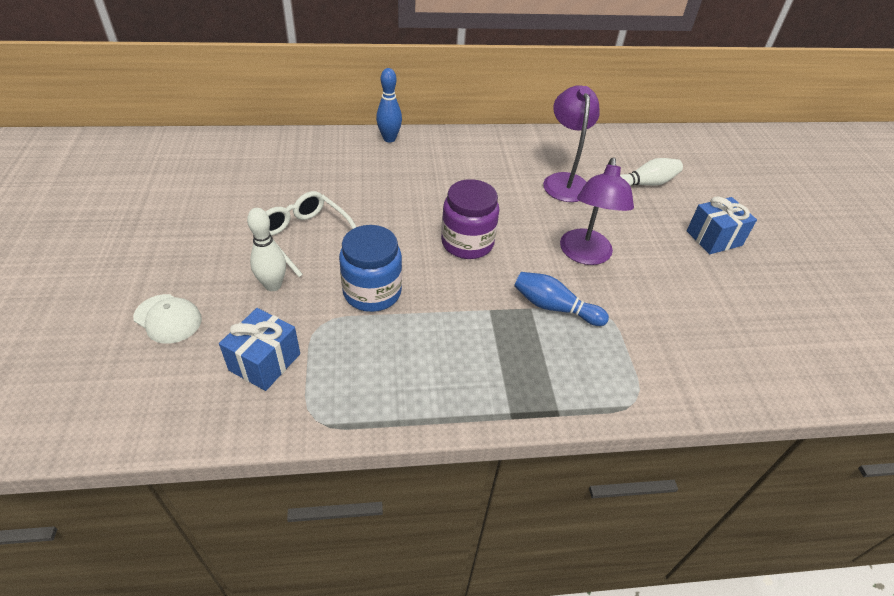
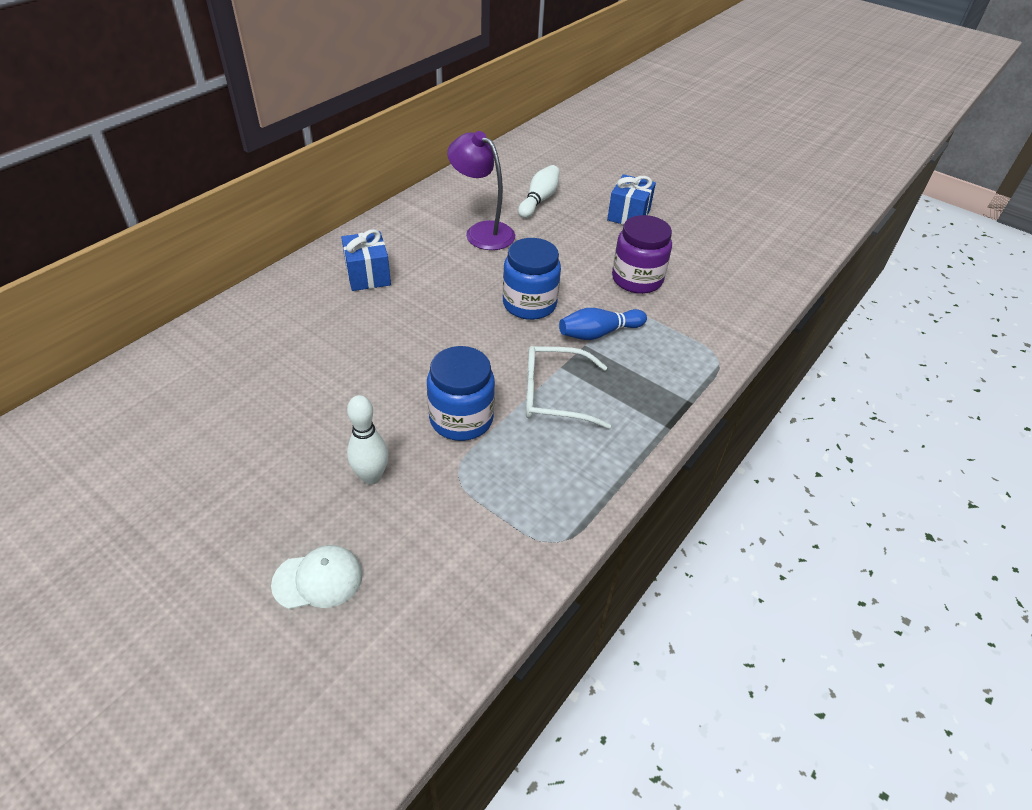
camera: 45 degrees left, 0 degrees up
(265, 362) = (457, 537): blue gift -> blue gift (368, 275)
(306, 237) = (338, 416): white glasses -> white glasses (555, 395)
(389, 139) = (286, 281): blue bowling pin -> none
(467, 243) = (478, 328): purple jar -> purple jar (637, 279)
(528, 251) = (529, 304): none -> blue jar
(585, 255) = (569, 281): purple lamp -> none

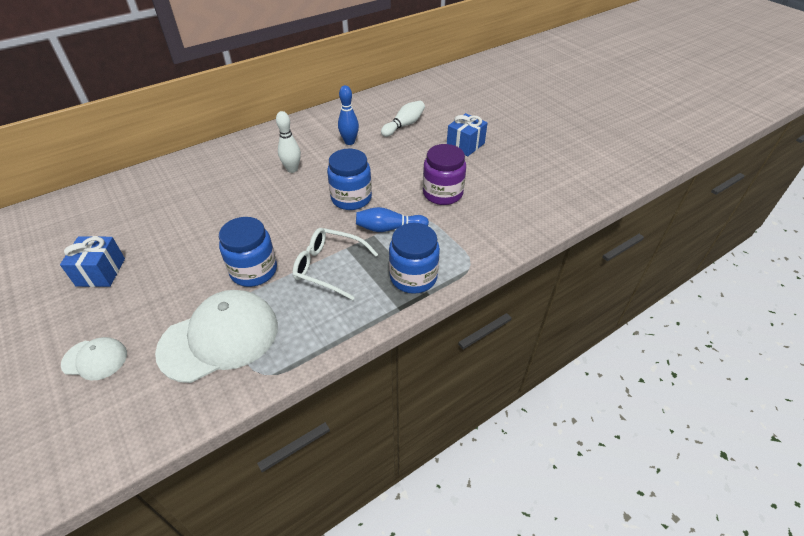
camera: 20 degrees right, 0 degrees up
(368, 275) = (254, 160): blue gift -> blue gift (101, 272)
(371, 477) = (171, 298): white bowling pin -> white bowling pin (292, 169)
(471, 512) = (219, 338): none -> white cap
(482, 231) = (349, 142): purple lamp -> blue bowling pin
(662, 386) = (413, 277): none -> blue jar

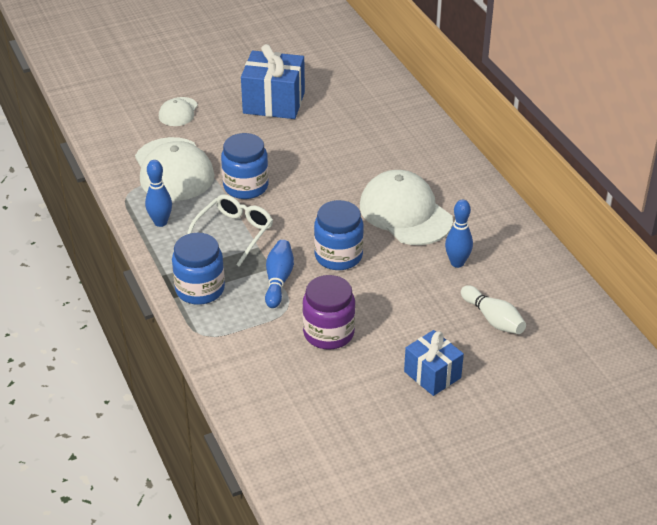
camera: 100 degrees right, 5 degrees down
(101, 272) = (274, 103): blue gift -> blue gift, size x1.57
(292, 169) = (405, 213): white bowling pin -> white cap
(316, 329) = (160, 222): none -> blue bowling pin

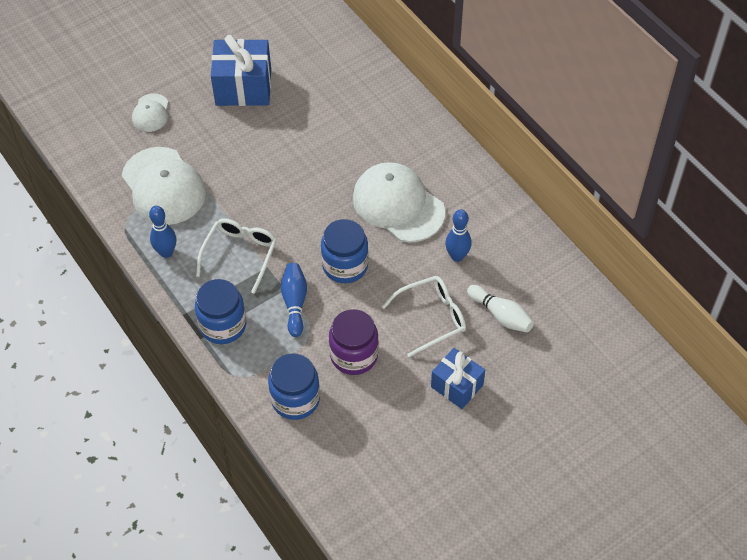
camera: 10 degrees left, 15 degrees up
(246, 186) = (239, 196): blue jar -> blue jar (295, 399)
(418, 311) = (431, 318): none -> white glasses

